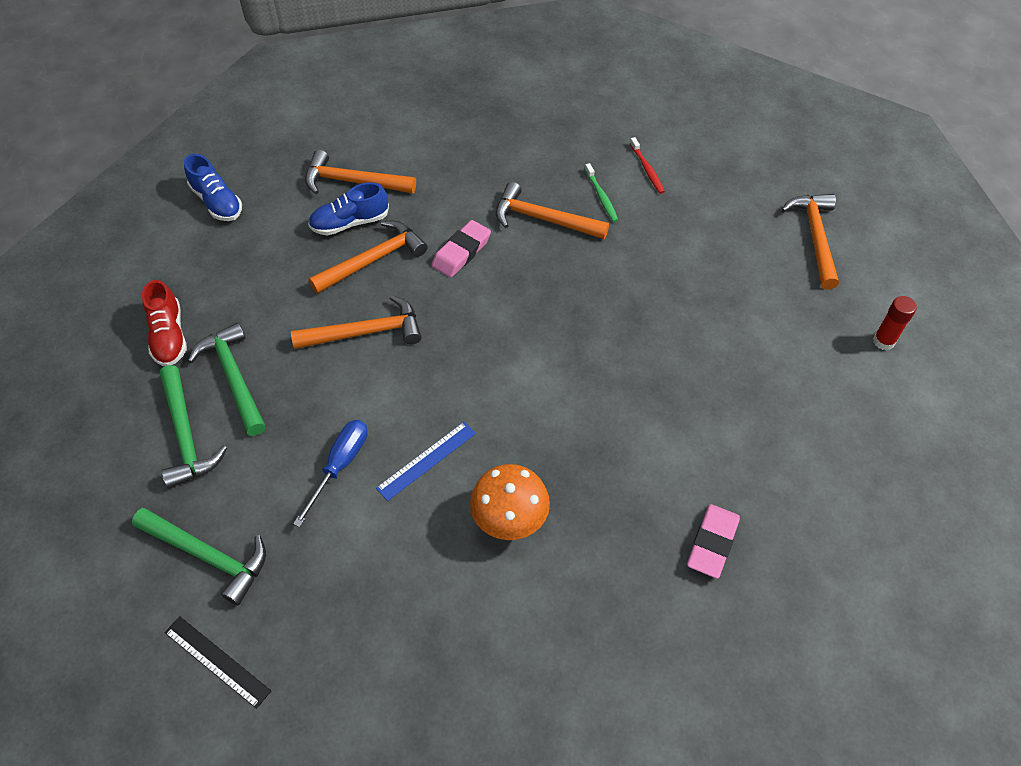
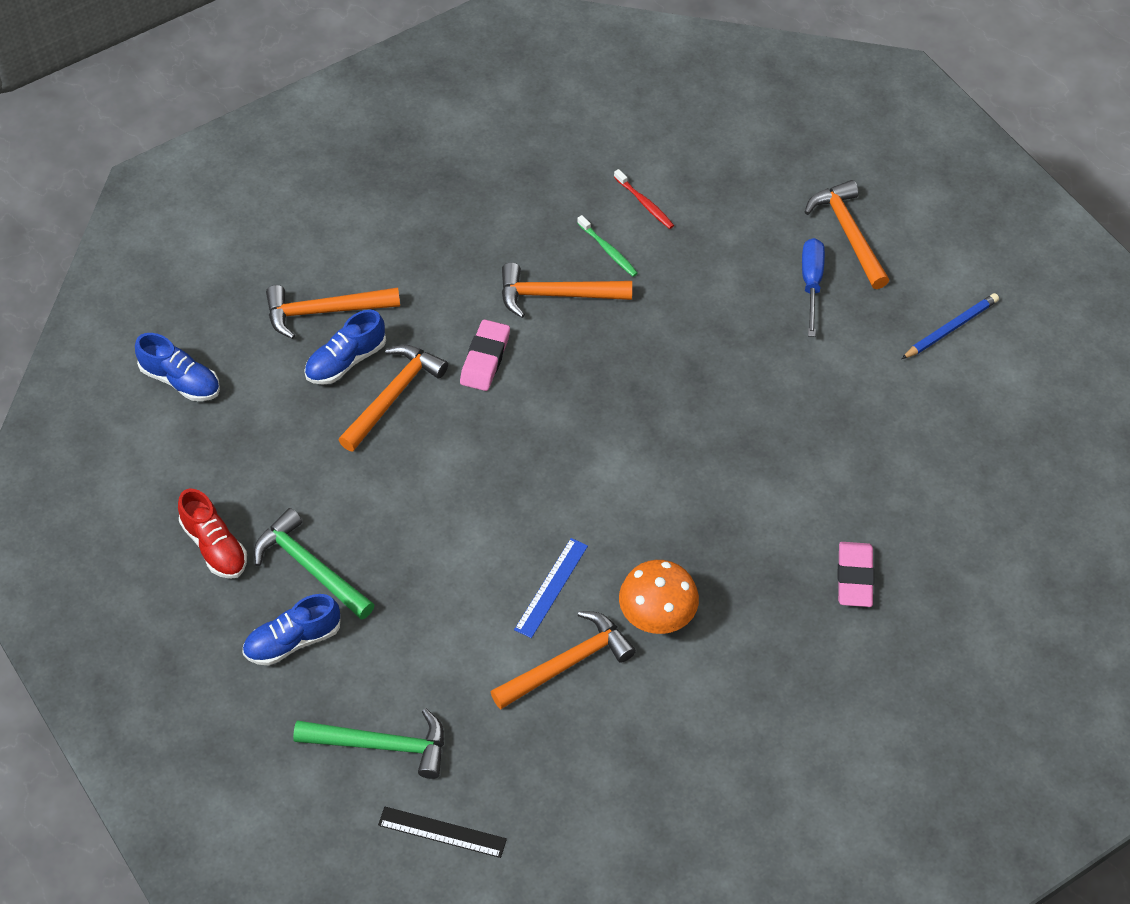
camera: 20 degrees left, 0 degrees up
(186, 435) = (293, 641): green hammer -> blue shoe
(340, 465) = (467, 620): blue screwdriver -> blue screwdriver (811, 283)
(366, 332) = (425, 477): orange hammer -> orange hammer (567, 663)
(883, 341) = (950, 328): red glue stick -> blue pencil

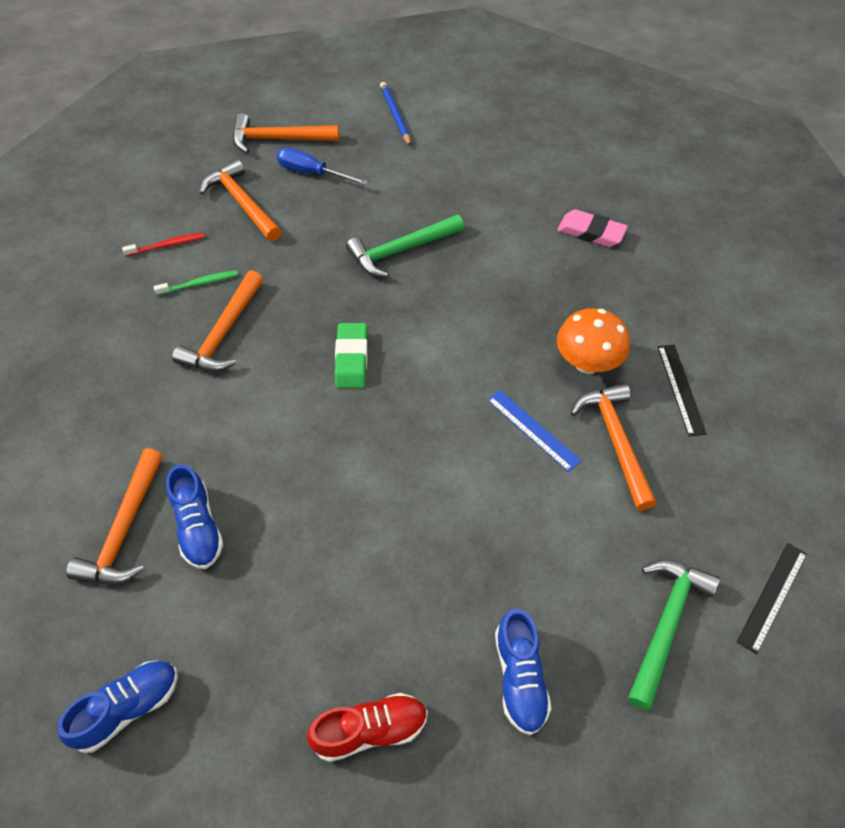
camera: 70 degrees left, 0 degrees up
(310, 567) = (435, 634): green hammer -> green hammer (401, 250)
(393, 396) = (263, 496): orange hammer -> orange hammer (242, 203)
(485, 359) = (262, 407): pink eraser -> none
(571, 409) = (351, 359): none -> green eraser
(660, 711) = (680, 389): none -> black ruler

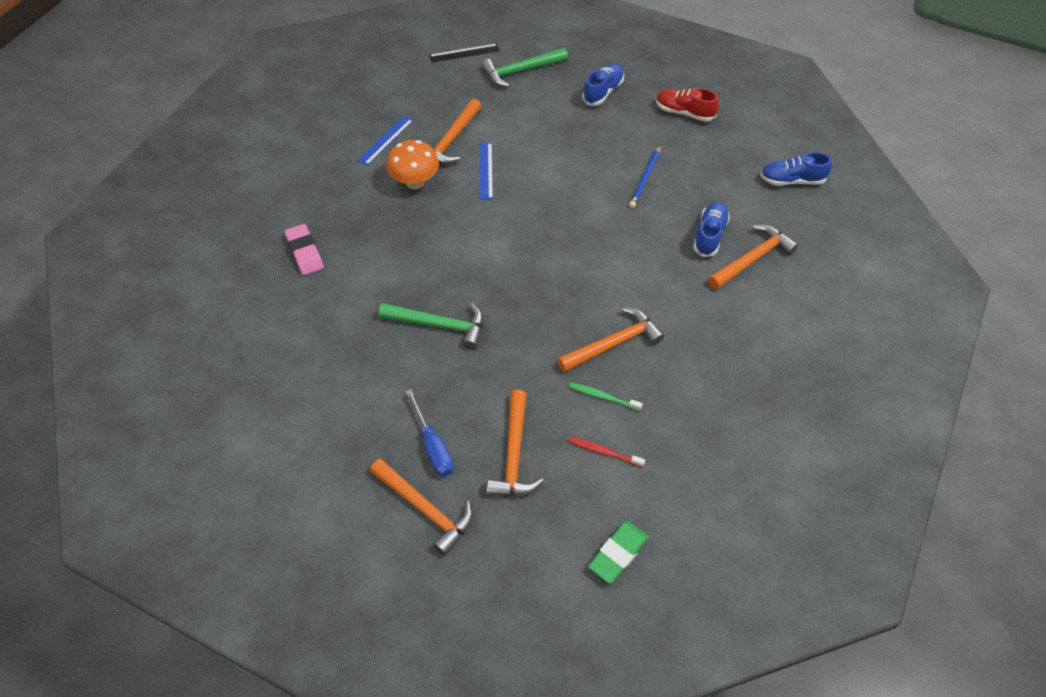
camera: 140 degrees left, 0 degrees up
(351, 359) = (546, 271): green eraser -> green eraser (618, 553)
(395, 116) = (304, 461): blue pencil -> blue pencil (645, 178)
(680, 389) = (386, 140): black ruler -> blue ruler

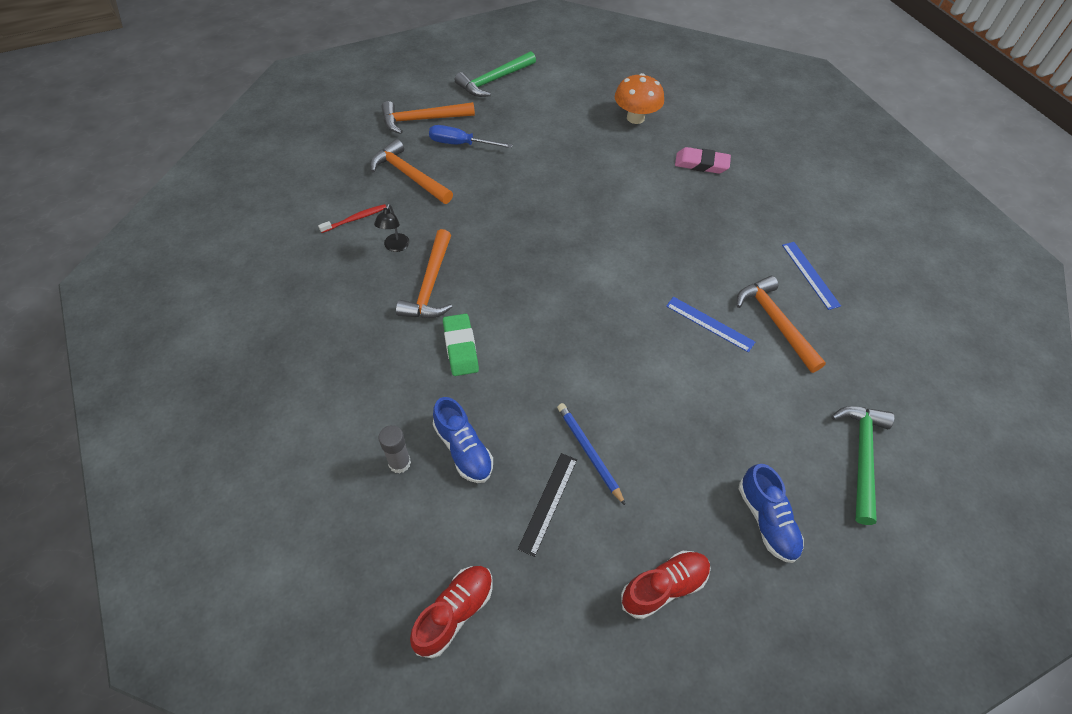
camera: 125 degrees right, 0 degrees up
(415, 182) = (733, 265): orange mushroom -> orange mushroom (635, 118)
(439, 325) = (556, 197): green hammer -> green hammer (494, 80)
(464, 53) = (930, 420): black ruler -> black ruler (548, 503)
(602, 396) = (395, 247): green toothbrush -> black lamp
(618, 553) = (287, 181): green eraser -> green eraser (460, 347)
(752, 259) = (399, 463): orange hammer -> grey glue stick
(791, 180) = (454, 612): blue shoe -> red shoe

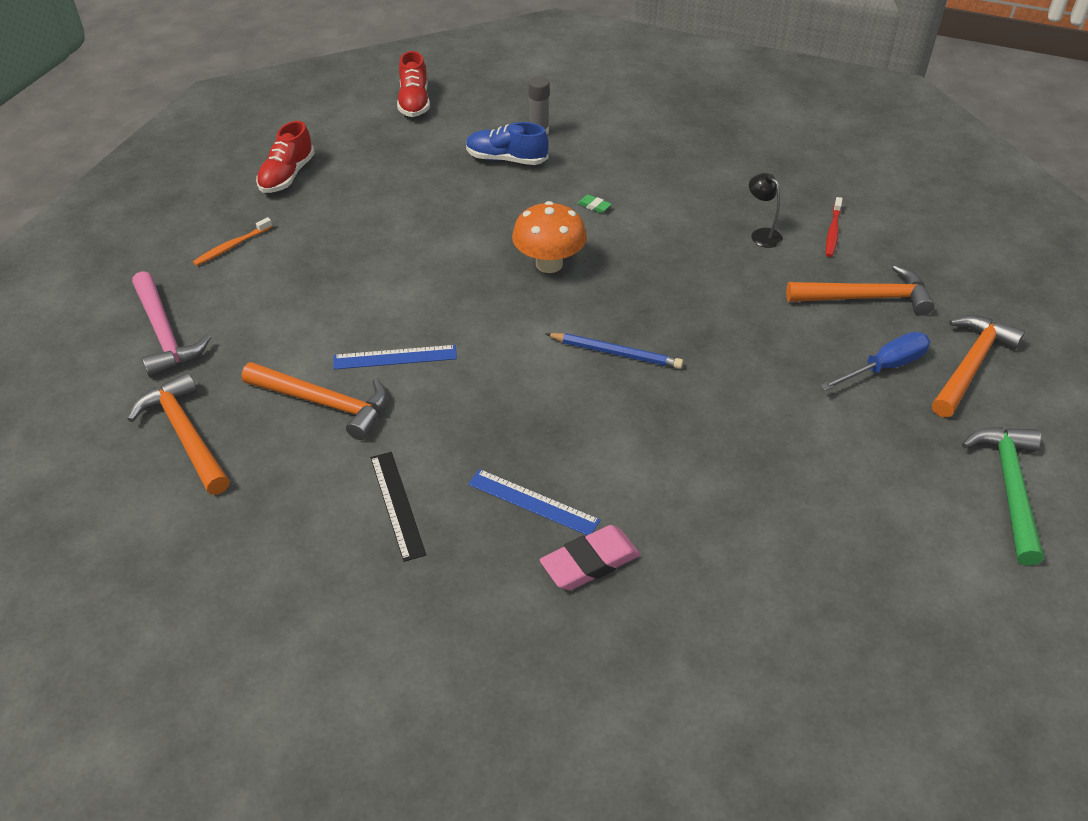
camera: 140 degrees right, 10 degrees down
(430, 285) = (685, 228): orange hammer -> orange hammer (186, 435)
(460, 347) = (594, 206): green eraser -> green eraser, size x0.47
(548, 503) = (411, 169): black ruler -> black ruler (397, 505)
(589, 452) = (411, 207): blue pencil -> blue pencil (615, 353)
(635, 118) = (762, 577): orange mushroom -> orange mushroom (549, 264)
(766, 520) = (231, 246): blue shoe -> orange toothbrush
(810, 275) = (318, 489): blue ruler -> blue ruler (533, 502)
(861, 456) = (164, 334): green hammer -> pink hammer

